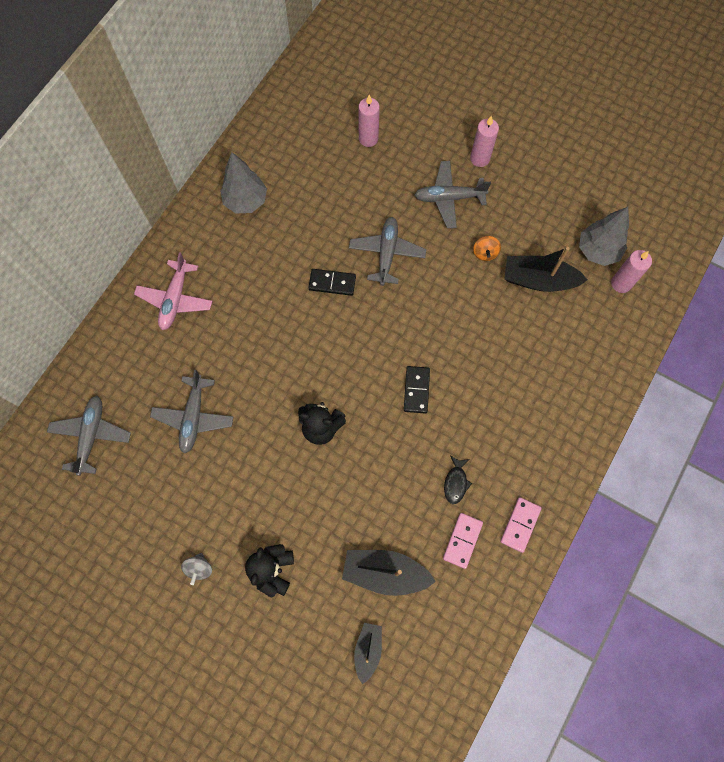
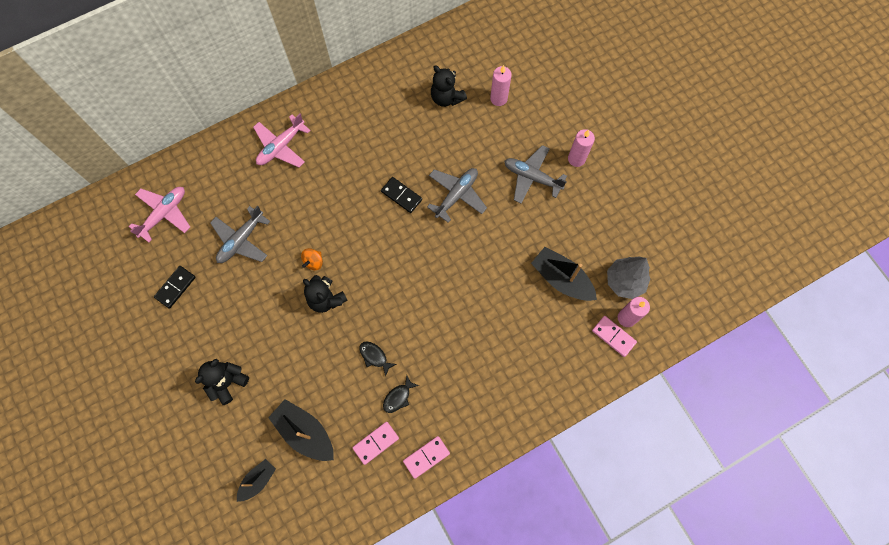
camera: 30 degrees right, 0 degrees up
(91, 436) = (164, 214): grey plane -> pink plane
(199, 568) = (179, 351): grey spinning top -> none
(246, 201) = (376, 99): grey tree -> none
(316, 164) = (446, 98): none -> black teddy bear
(407, 456) = (374, 356): none -> black fish
(416, 390) = (413, 311): black domino -> black domino (175, 287)
(485, 253) = (533, 235): orange spinning top -> orange spinning top (313, 262)
(620, 308) = (613, 336): none -> pink domino

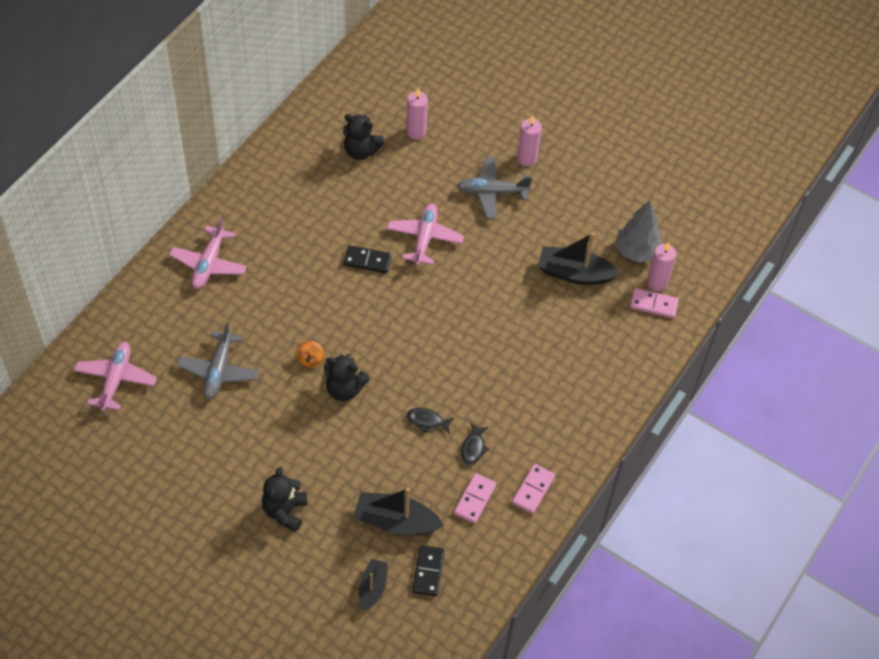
camera: 30 degrees left, 15 degrees down
(175, 287) = (172, 445): black domino -> black domino (428, 571)
(456, 195) = (424, 238): grey plane -> pink plane

